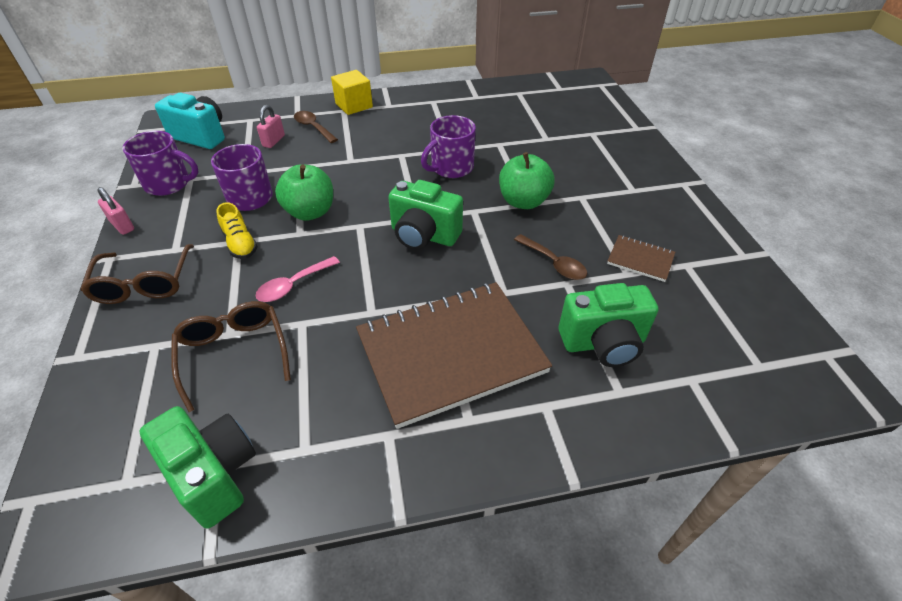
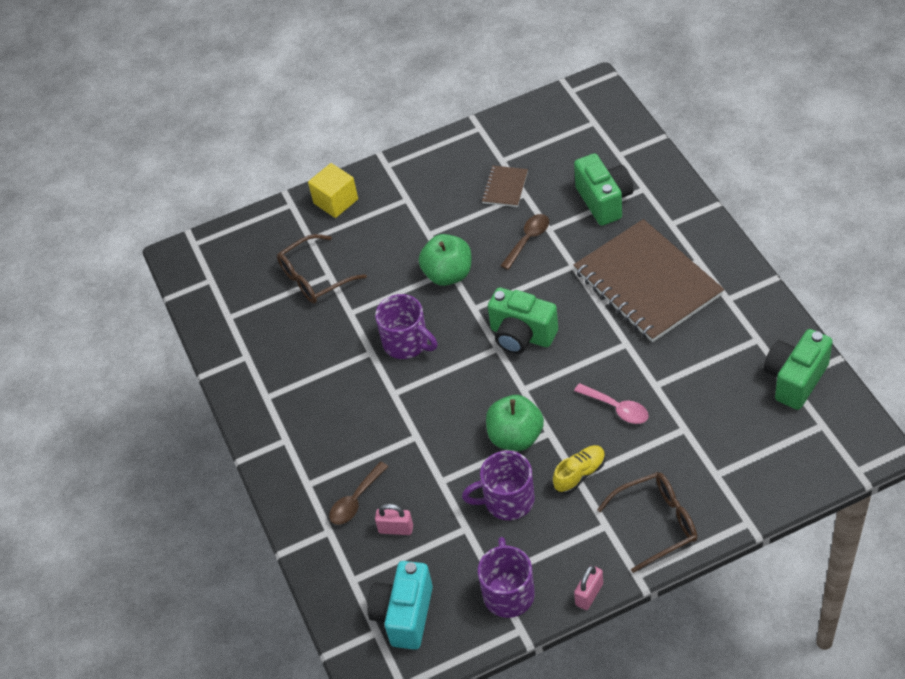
camera: 95 degrees left, 5 degrees up
(234, 353) = (701, 416): brown glasses -> brown glasses (314, 278)
(354, 105) = (293, 477): yellow cube -> yellow cube (336, 201)
(424, 236) = (521, 335): green camera -> green camera turned 105 degrees clockwise

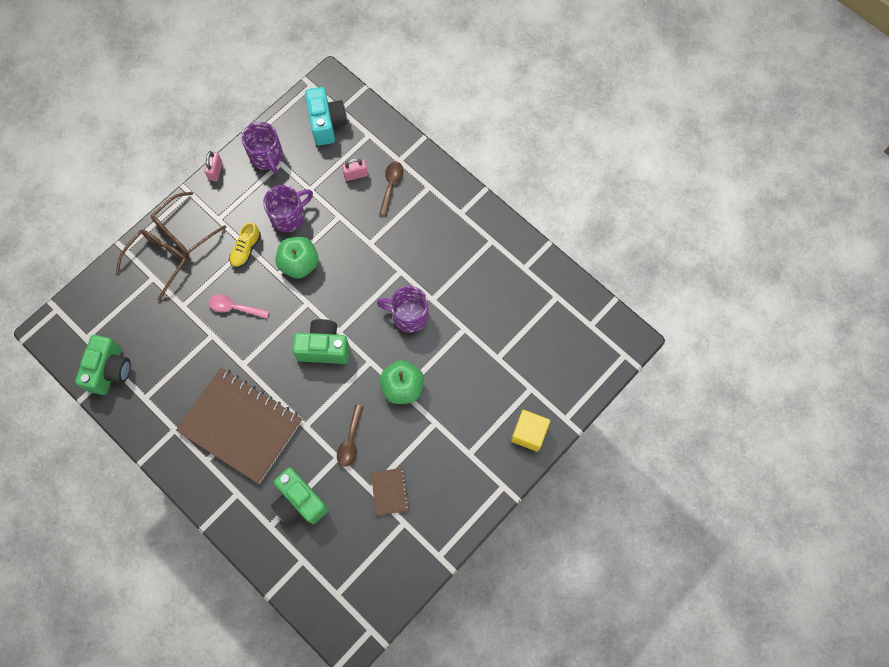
camera: 150 degrees right, 20 degrees up
(314, 278) = (508, 352): brown glasses -> brown glasses (158, 261)

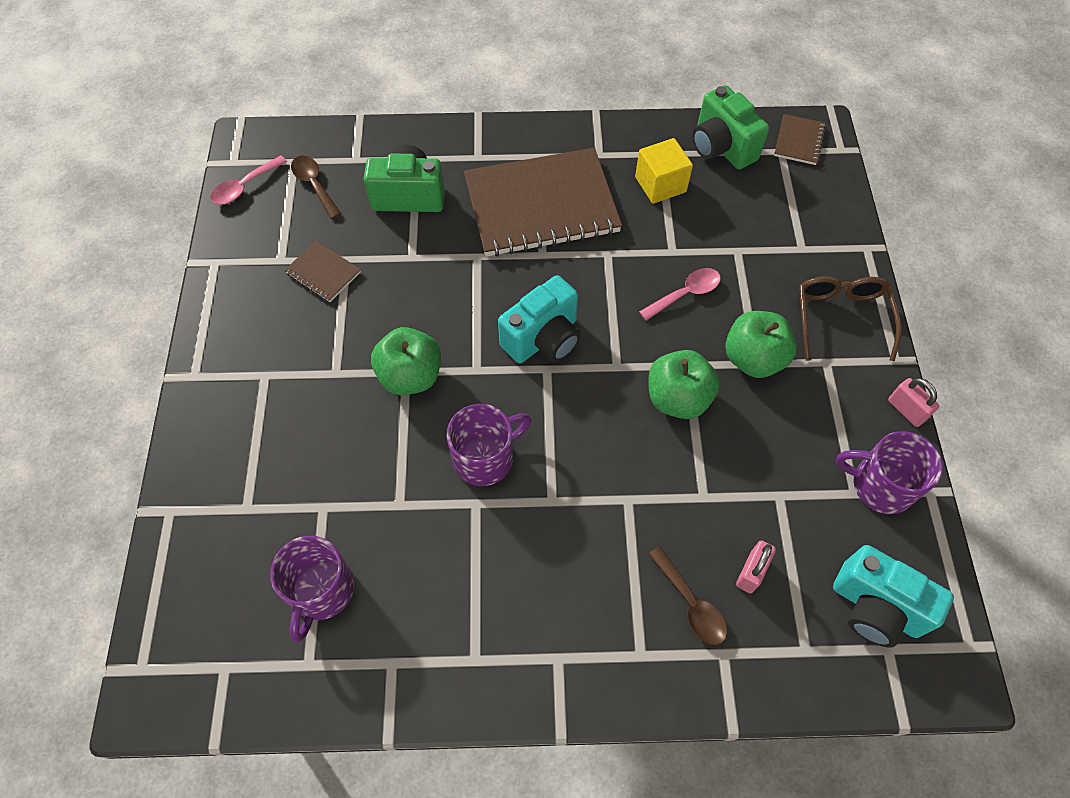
camera: 135 degrees right, 10 degrees down
(68, 335) = (798, 141): none -> brown notebook
(158, 261) = (819, 266): brown glasses -> none
(246, 249) = (753, 359): yellow shoe -> green apple
(289, 216) = (759, 439): purple mug -> purple mug (321, 591)
(324, 348) = (543, 339): green camera -> turquoise camera
(350, 441) = (414, 281): brown spoon -> brown spoon (314, 185)
(380, 601) = (244, 187): none -> pink spoon
(529, 433) = (207, 455): yellow cube -> yellow cube (660, 184)

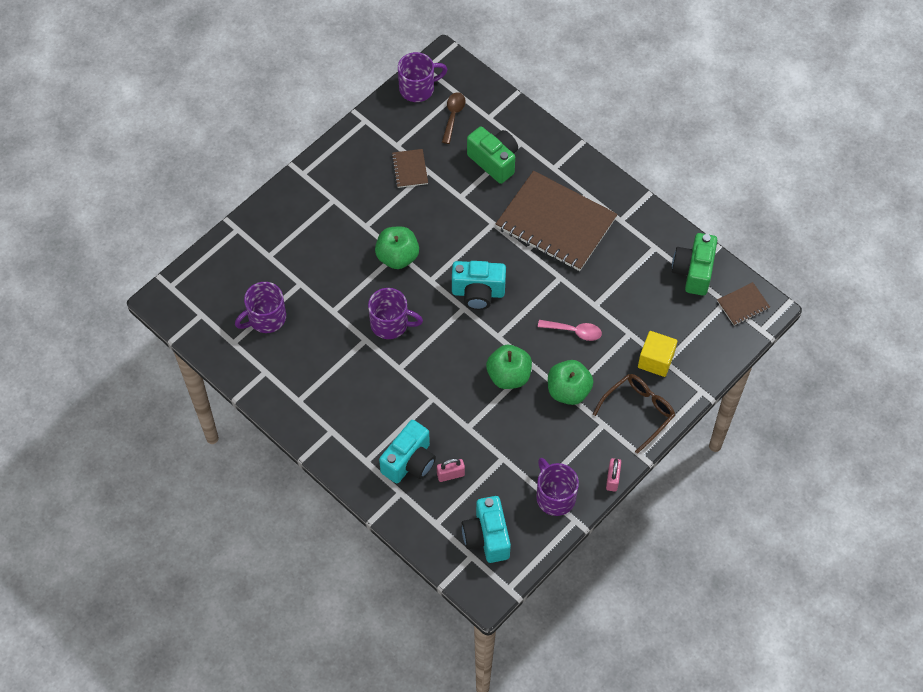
camera: 45 degrees right, 0 degrees up
(244, 187) = (418, 88): pink spoon -> purple mug
(660, 184) = (633, 264): yellow cube -> yellow cube (656, 360)
(691, 603) = (409, 462): brown spoon -> turquoise camera

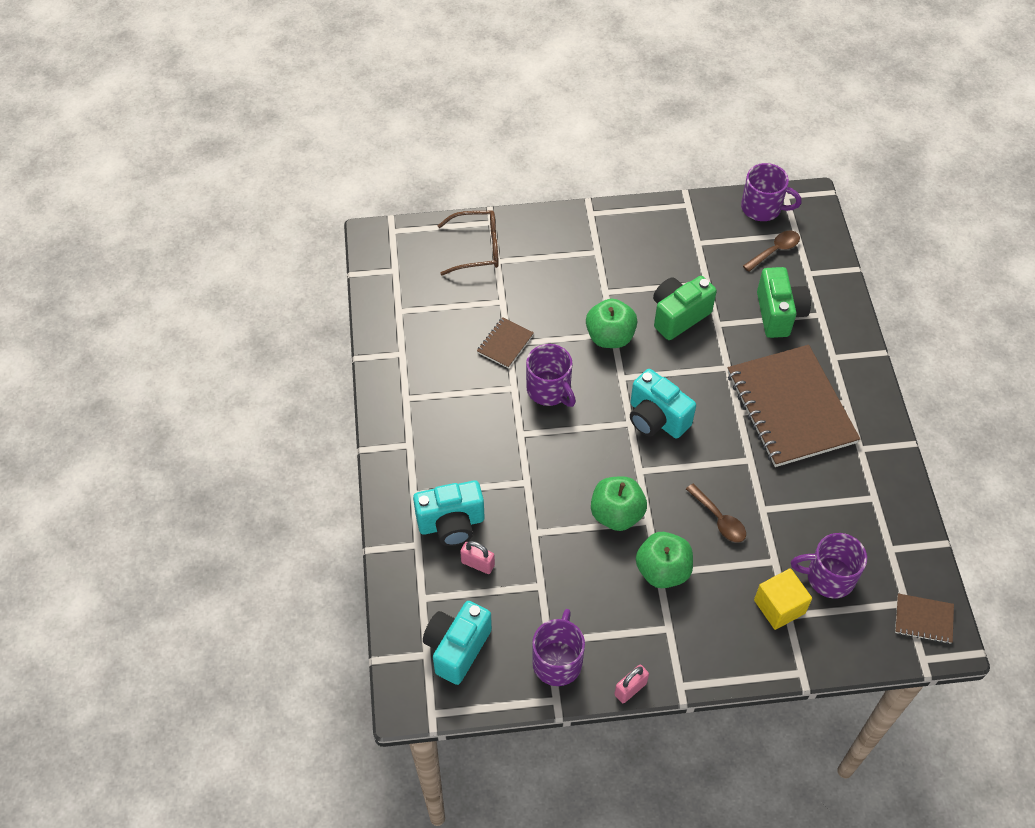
camera: 40 degrees right, 5 degrees down
(266, 318) = (445, 310): purple mug -> purple mug (828, 577)
(410, 169) = (691, 270): brown notebook -> brown notebook (505, 344)
(574, 331) = (719, 519): pink spoon -> brown spoon
(639, 411) = (717, 643): brown glasses -> brown glasses (477, 248)
(693, 272) = (896, 549): green camera -> green camera (678, 316)

